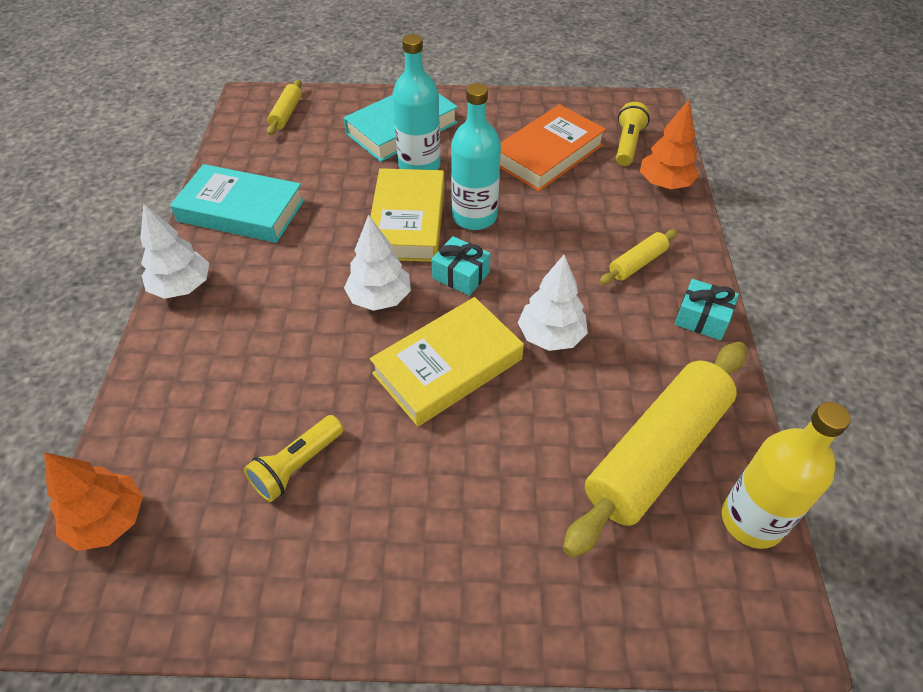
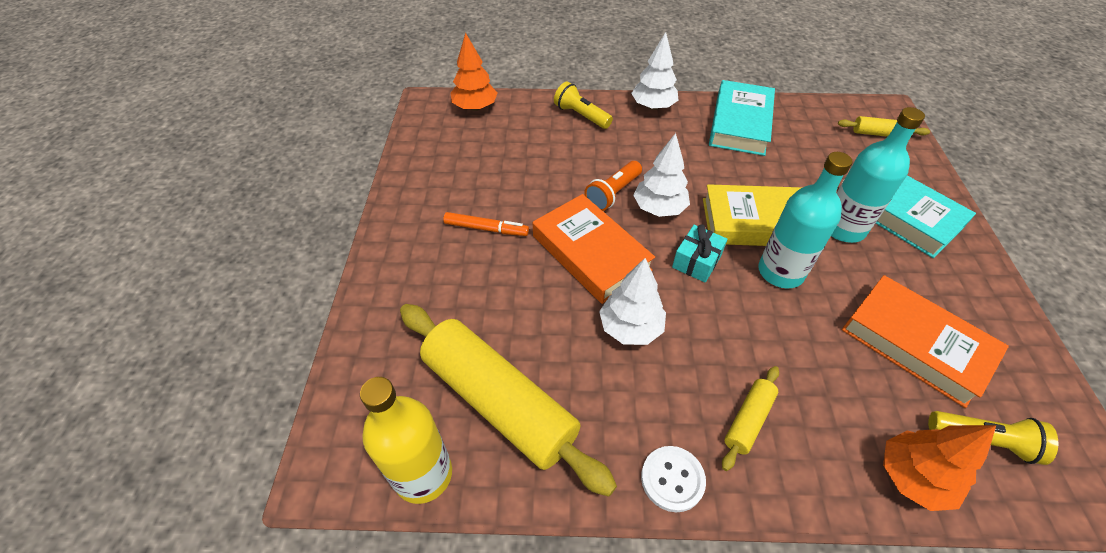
camera: 90 degrees right, 0 degrees up
(296, 466) = (504, 176): yellow flashlight -> yellow flashlight (581, 115)
(349, 340) = (613, 194): none -> orange flashlight
(402, 483) = (486, 229): none -> orange marker
(447, 366) = (591, 253): yellow book -> orange book
(637, 263) = (748, 420): yellow rolling pin -> yellow rolling pin turned 75 degrees clockwise
(702, 318) = (672, 479): turquoise gift -> white button

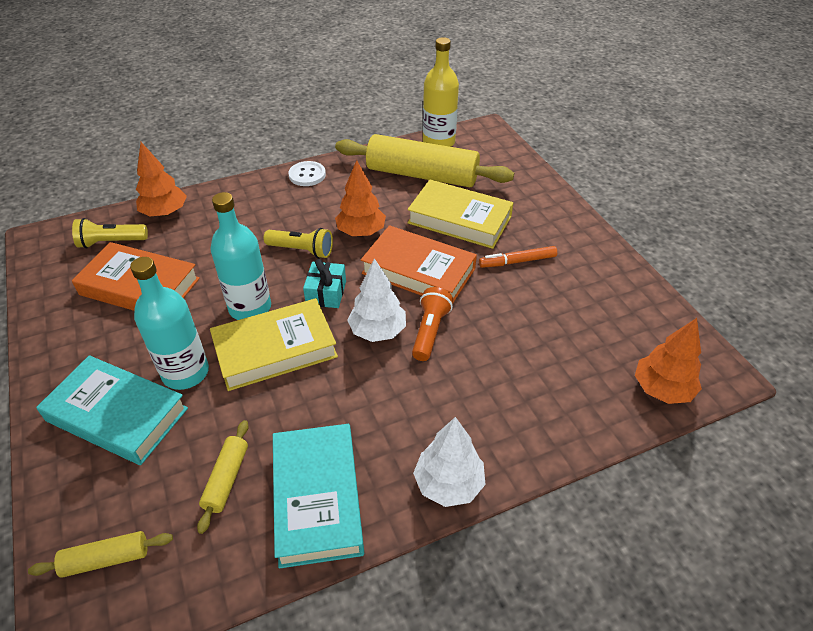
camera: 155 degrees right, 5 degrees down
(504, 301) = (459, 220): none -> yellow book
(581, 115) = (530, 427): yellow flashlight -> yellow flashlight (302, 250)
(630, 328) = (361, 232): white tree -> orange tree
(748, 420) = (267, 209): yellow rolling pin -> yellow rolling pin (226, 479)

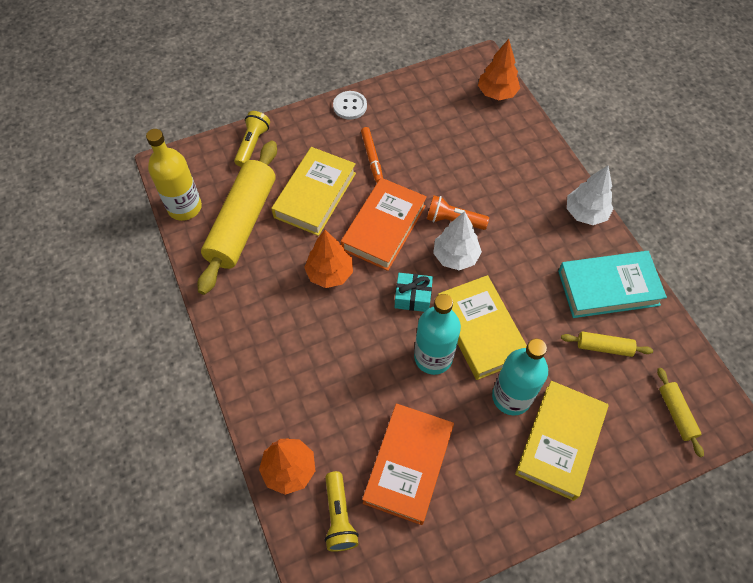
camera: 90 degrees left, 15 degrees up
(117, 414) = (560, 442): turquoise book -> yellow book
(302, 250) = (356, 322): yellow flashlight -> yellow flashlight (252, 144)
(307, 175) = (231, 329): white button -> white button (350, 106)

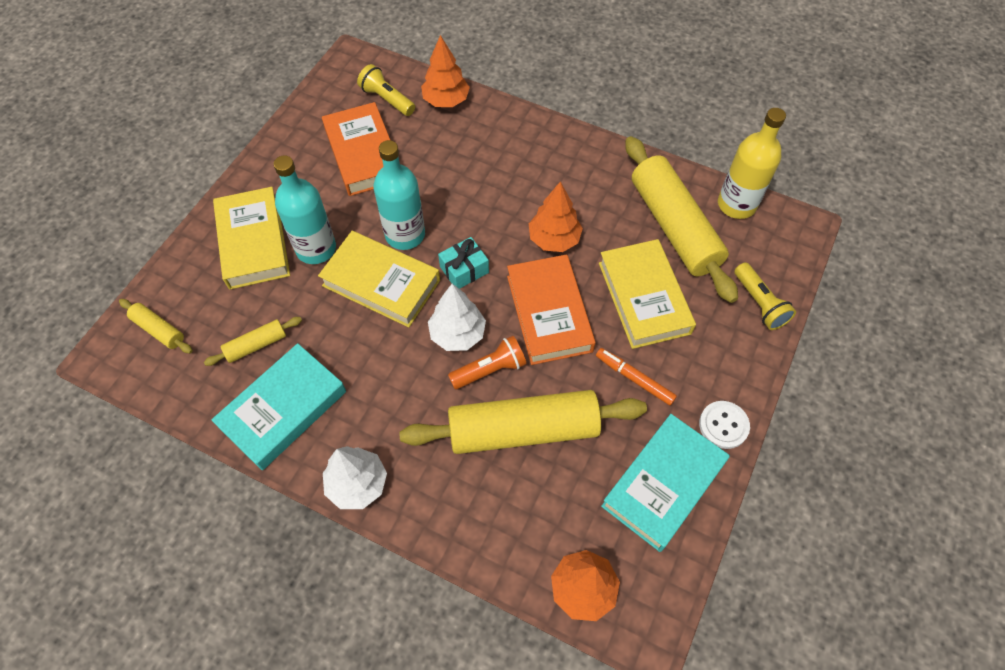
camera: 140 degrees right, 0 degrees up
(411, 104) = (663, 484): none -> turquoise book
(463, 176) = (523, 429): none -> yellow rolling pin

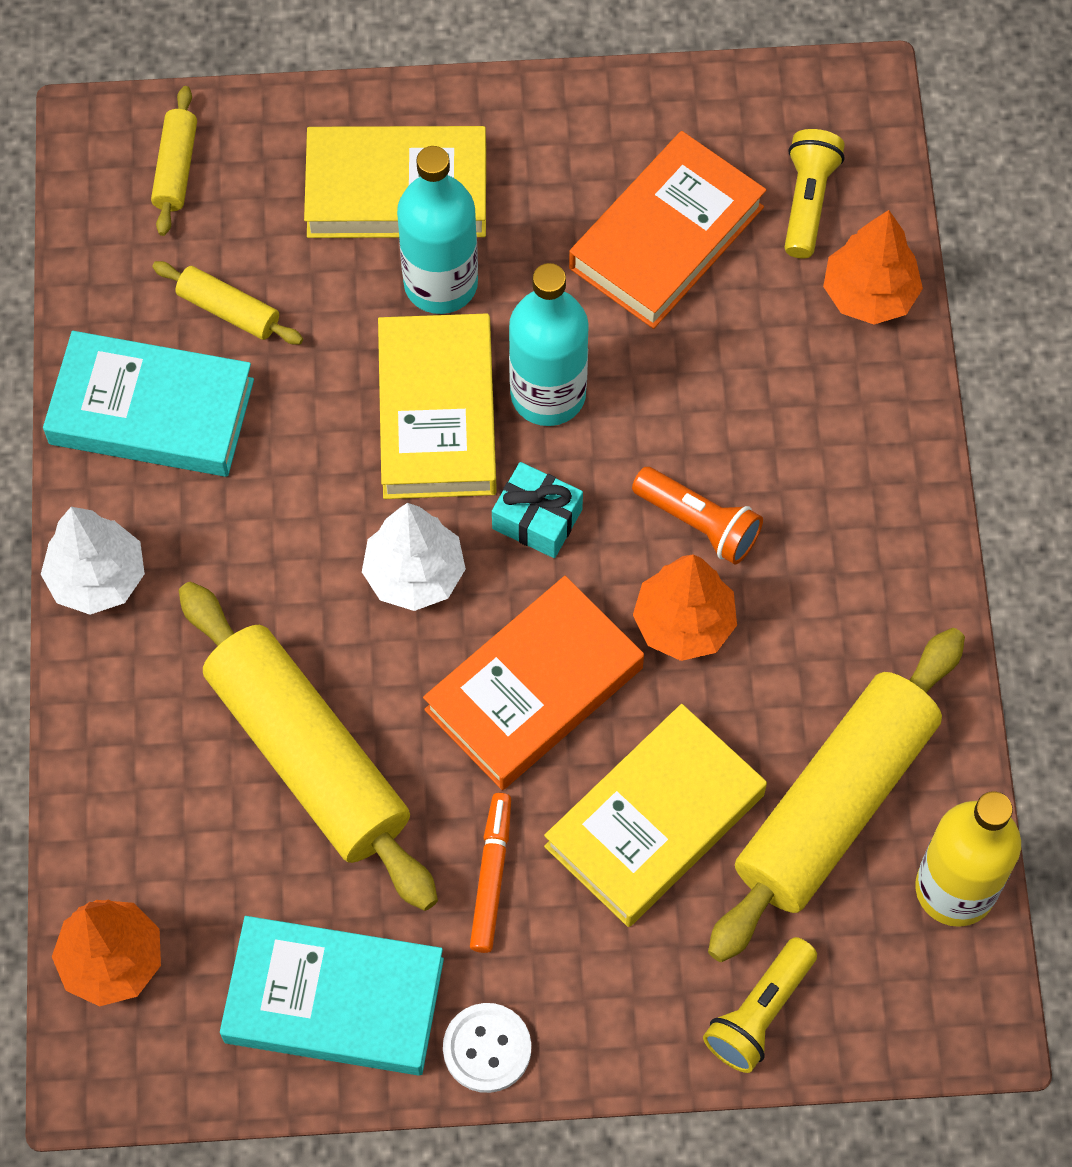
camera: 60 degrees right, 5 degrees up
(254, 242) = (397, 191): yellow book -> yellow book turned 45 degrees clockwise
(490, 370) = (380, 655): orange flashlight -> orange flashlight (699, 523)

